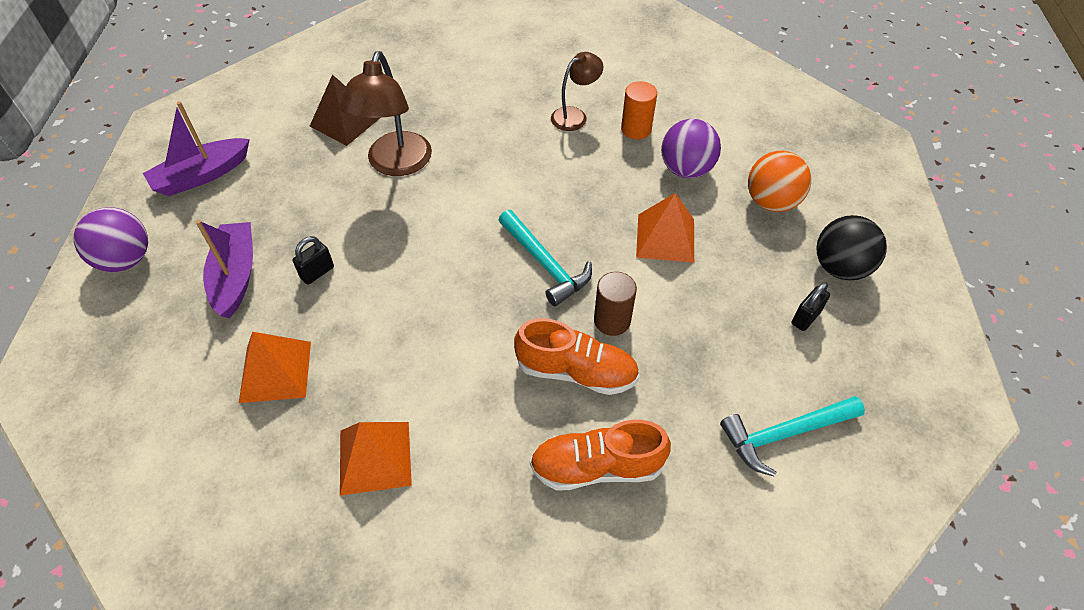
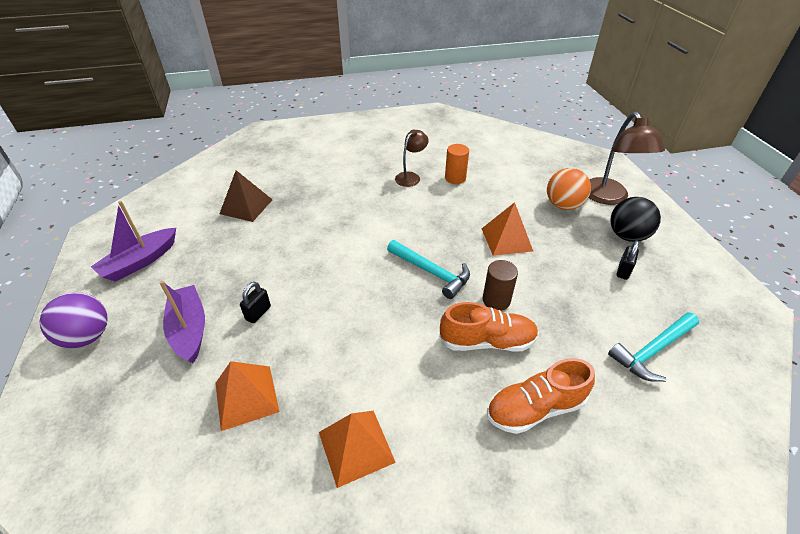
camera: 15 degrees left, 10 degrees down
(396, 164) = (295, 227): brown lamp -> brown lamp (608, 198)
(686, 169) = (499, 196): purple ball -> none

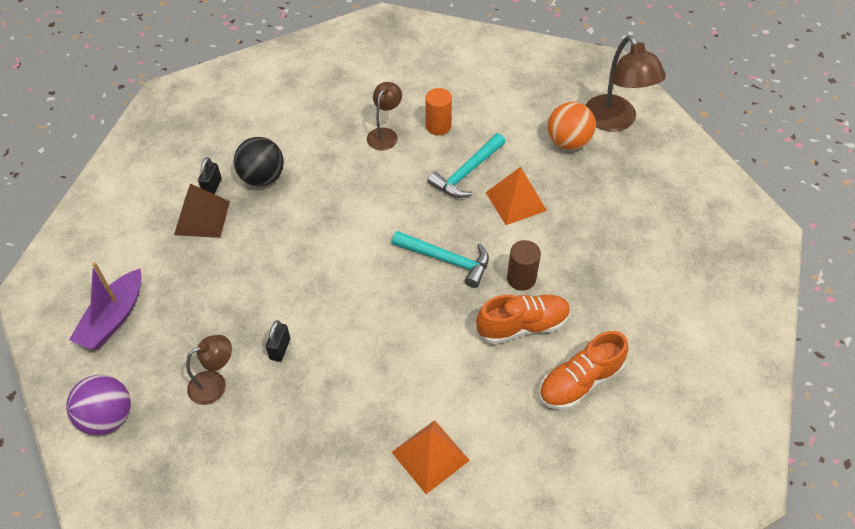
camera: 15 degrees left, 10 degrees up
(189, 329) = (215, 384): purple boat -> brown lamp
(246, 397) = (308, 437): orange pyramid -> none
(623, 271) = (641, 216): black padlock -> black padlock (212, 187)
(627, 236) = (640, 170): black ball -> black ball (262, 177)
(652, 351) = (677, 300): turquoise hammer -> turquoise hammer (467, 173)

